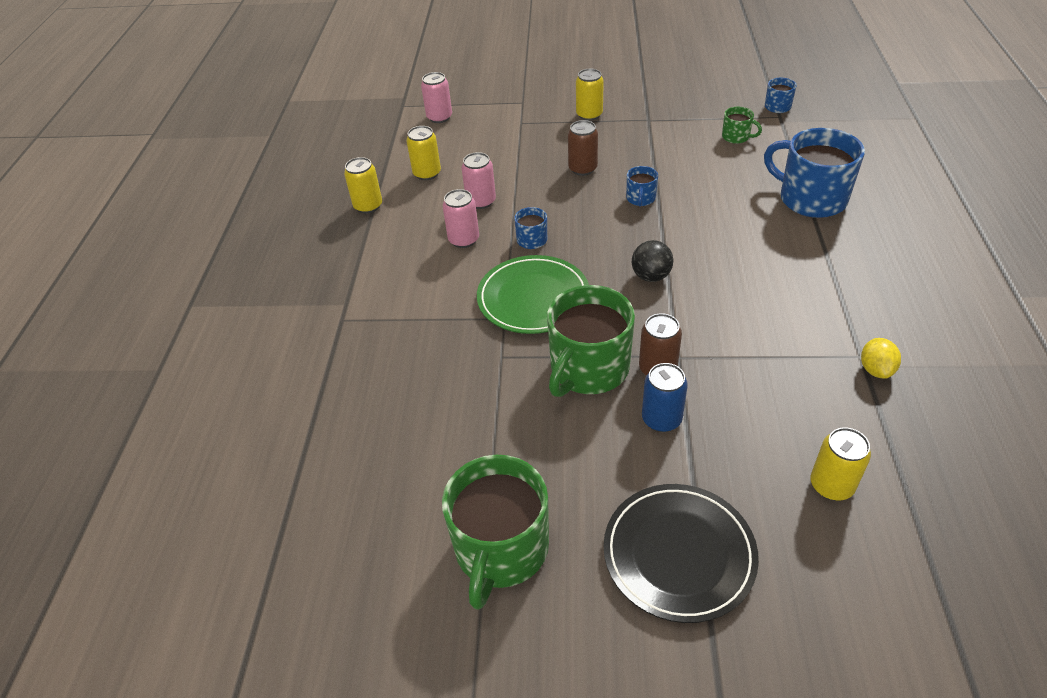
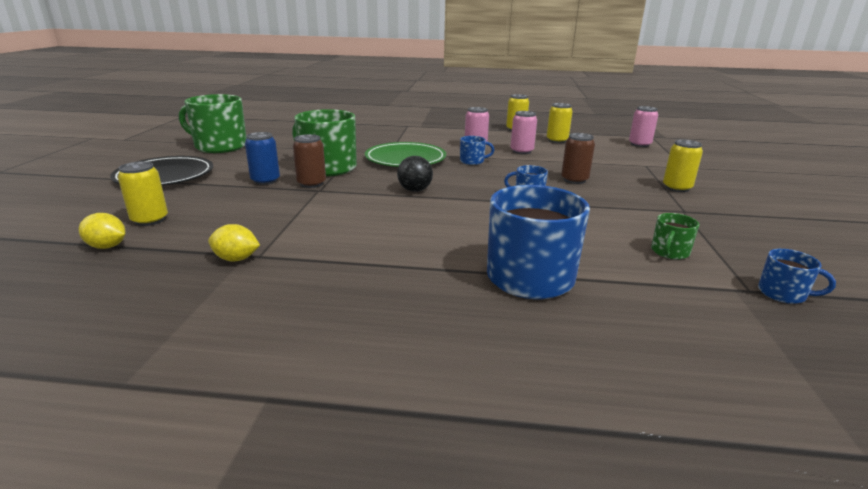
camera: 90 degrees right, 20 degrees down
(910, 488) = (107, 246): none -> yellow lemon

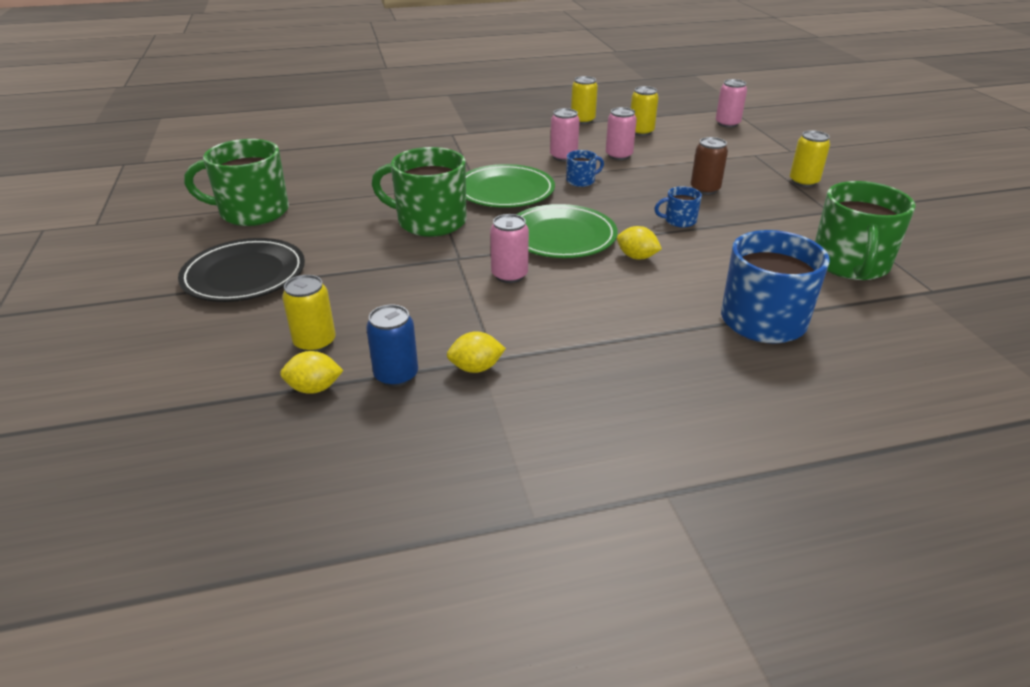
camera: 20 degrees left, 10 degrees up
(265, 181) = (380, 257): blue can -> blue can (396, 375)
(311, 184) = (439, 250): brown can -> none
(343, 206) = (509, 275): none -> pink can
(415, 190) = (561, 236): black ball -> green plate
(462, 212) = (636, 257): none -> yellow lemon
(669, 252) = (850, 264): green mug -> green mug, size x2.16
(783, 294) = (957, 288): blue mug -> none

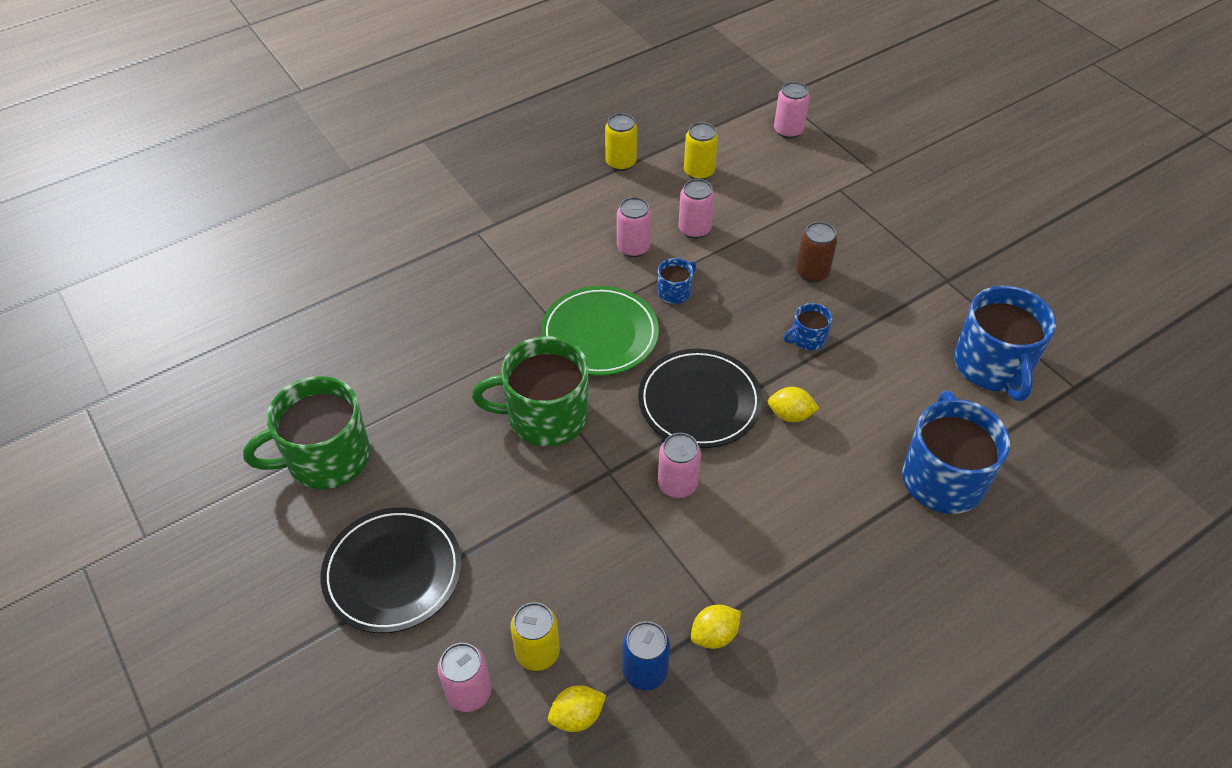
camera: 20 degrees left, 15 degrees up
(239, 352) = (469, 692): none -> pink can
(561, 236) = (699, 402): green plate -> black plate
(803, 182) = (906, 231): yellow can -> none
(850, 264) = (992, 366): green mug -> blue mug

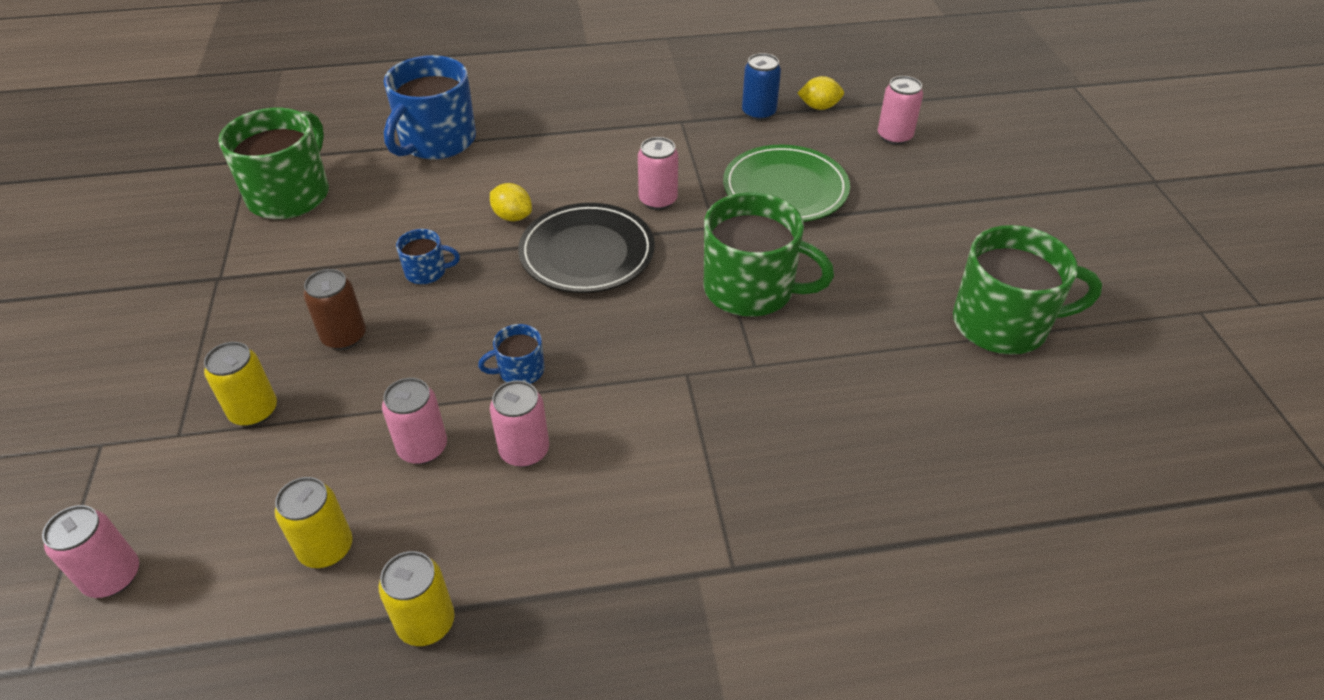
camera: 155 degrees left, 5 degrees down
(393, 572) = (942, 216): black plate -> none
(537, 652) = (834, 141): yellow can -> yellow can (254, 411)
(600, 334) = (644, 351): green plate -> green plate (785, 189)
(714, 635) = (696, 115): yellow lemon -> none
(992, 366) = (290, 194): blue mug -> green mug

